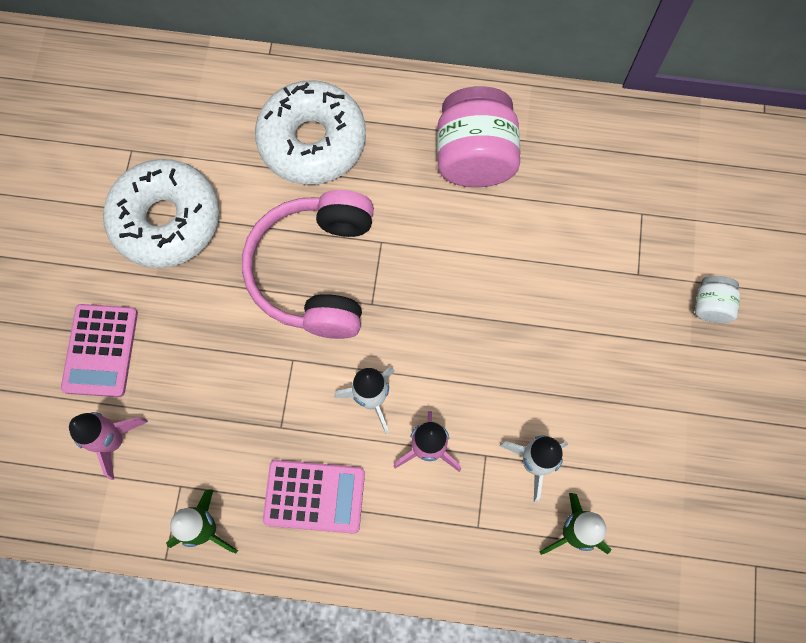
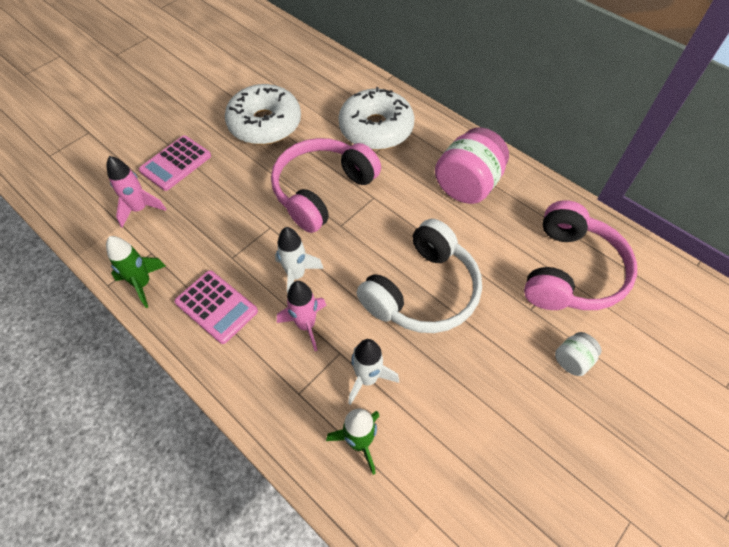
camera: 35 degrees right, 15 degrees down
(518, 327) = (422, 291): none -> white headphones
(650, 202) = (570, 271): none -> pink headphones

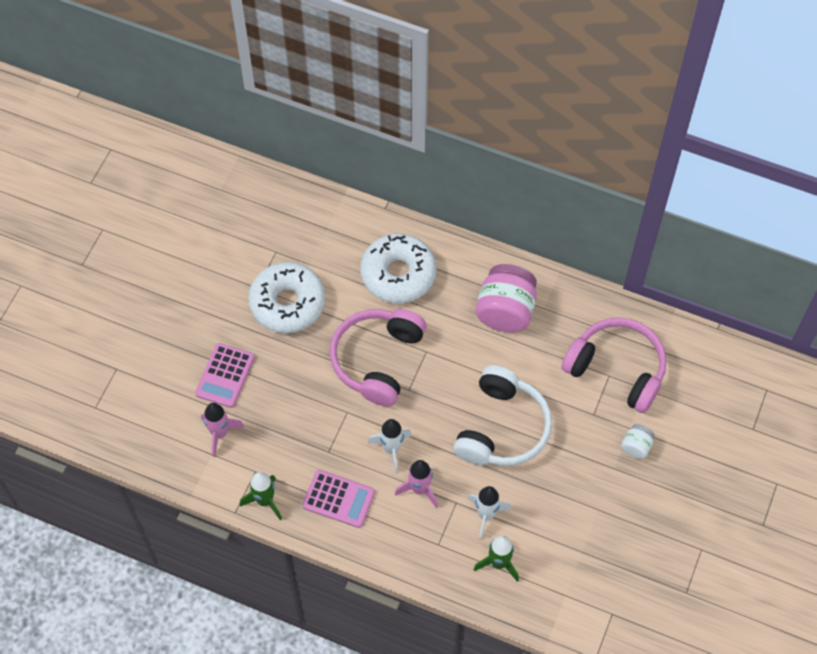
camera: 20 degrees left, 5 degrees up
(570, 271) = (617, 369): pink headphones -> pink headphones turned 60 degrees counterclockwise

